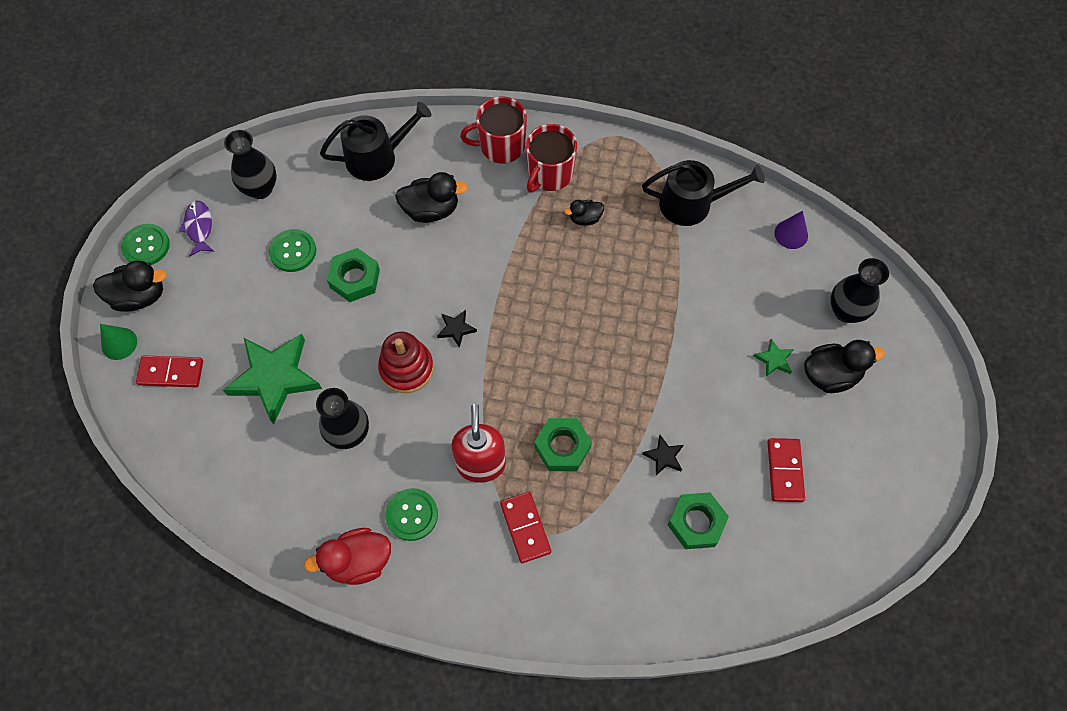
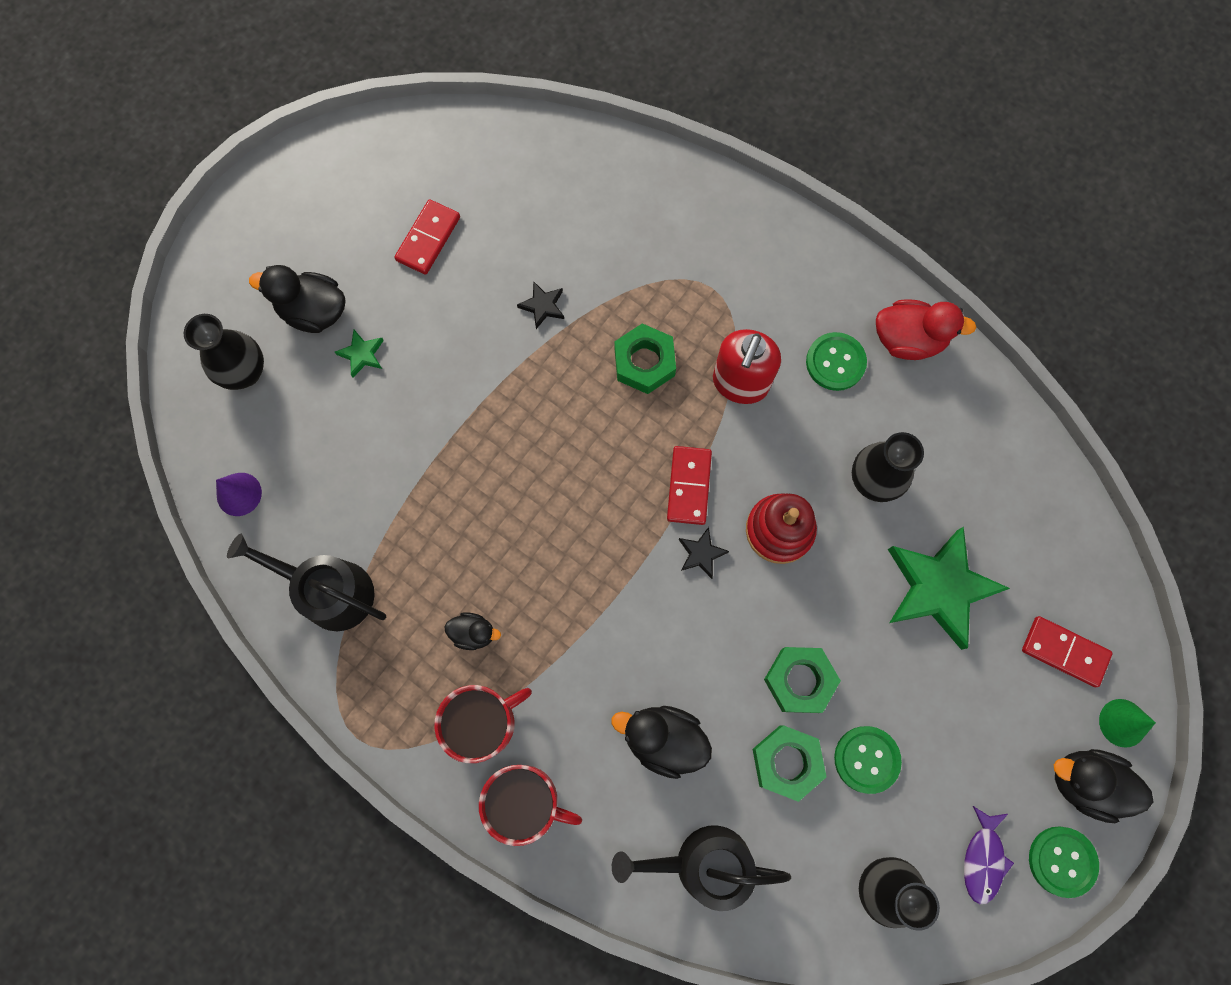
camera: 155 degrees left, 10 degrees up
(525, 528) = (722, 299): red domino -> red domino (689, 486)
(696, 522) = (548, 230): green nut -> green nut (786, 762)

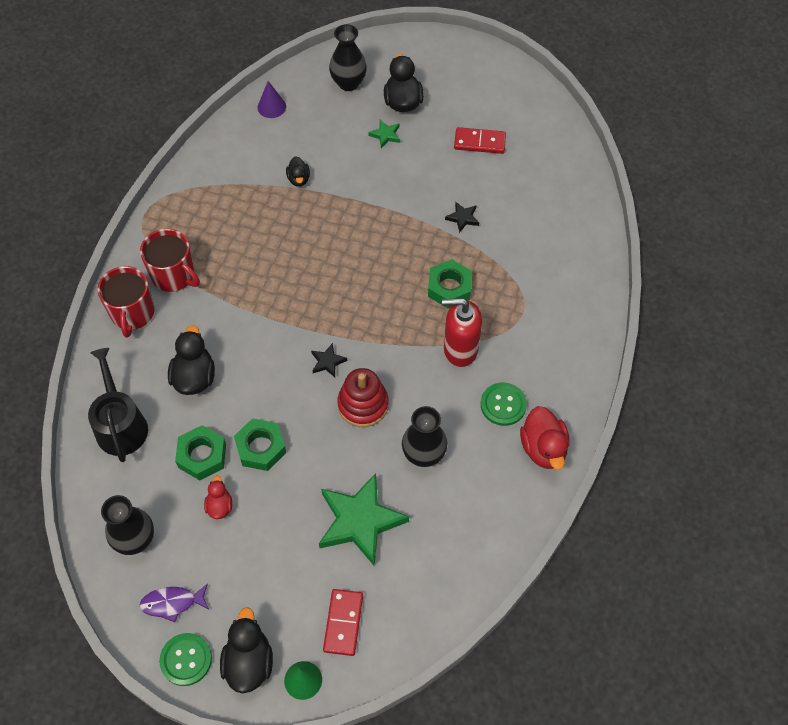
camera: 70 degrees right, 15 degrees down
(329, 591) = (228, 170): black watering can -> none
(473, 633) = (228, 251): black duck -> black duck (298, 179)
(689, 486) = (372, 340): red domino -> none
(866, 759) = (219, 506): green button -> red duck

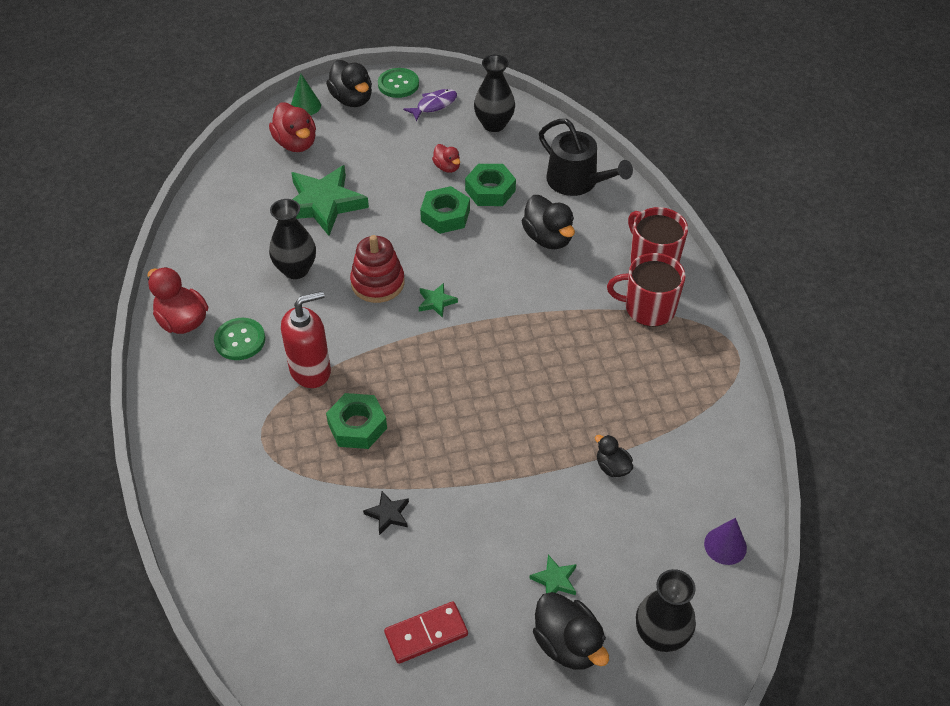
camera: 150 degrees right, 10 degrees down
(328, 362) = (436, 302): black star -> green star
(343, 623) = (296, 143): red domino -> red duck

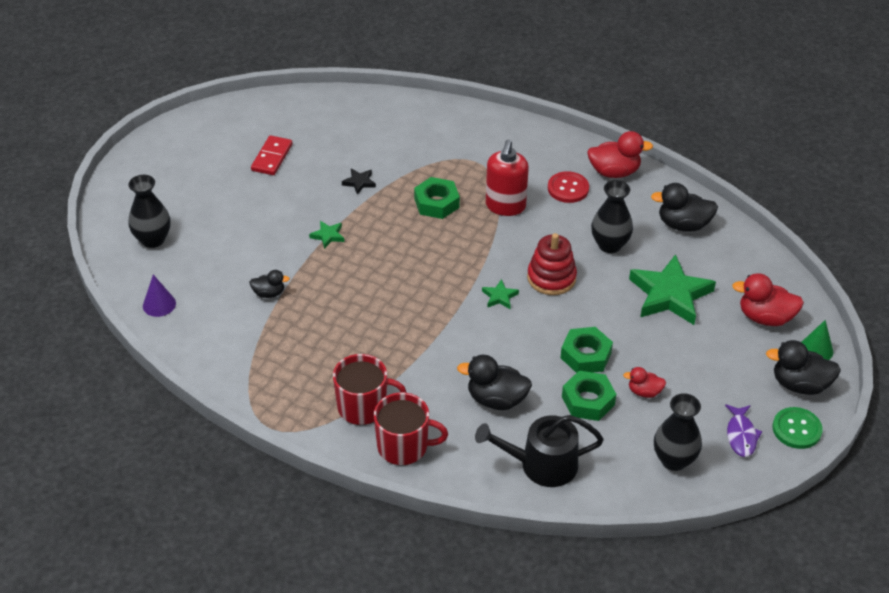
camera: 130 degrees right, 5 degrees down
(240, 340) = (568, 188): green button -> red button
(555, 580) = (236, 221): green star -> green star (328, 236)
(568, 644) = (197, 203): black duck -> black duck (683, 225)
(648, 308) = (363, 407): red mug -> red mug turned 45 degrees clockwise

